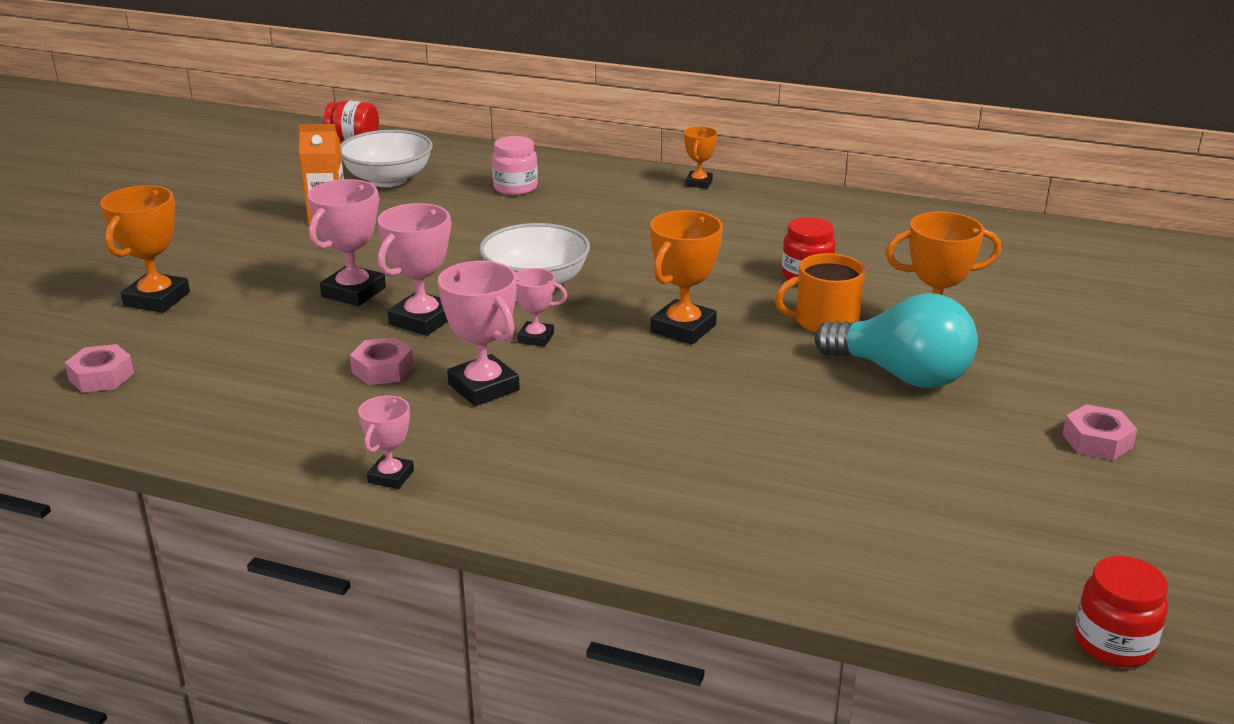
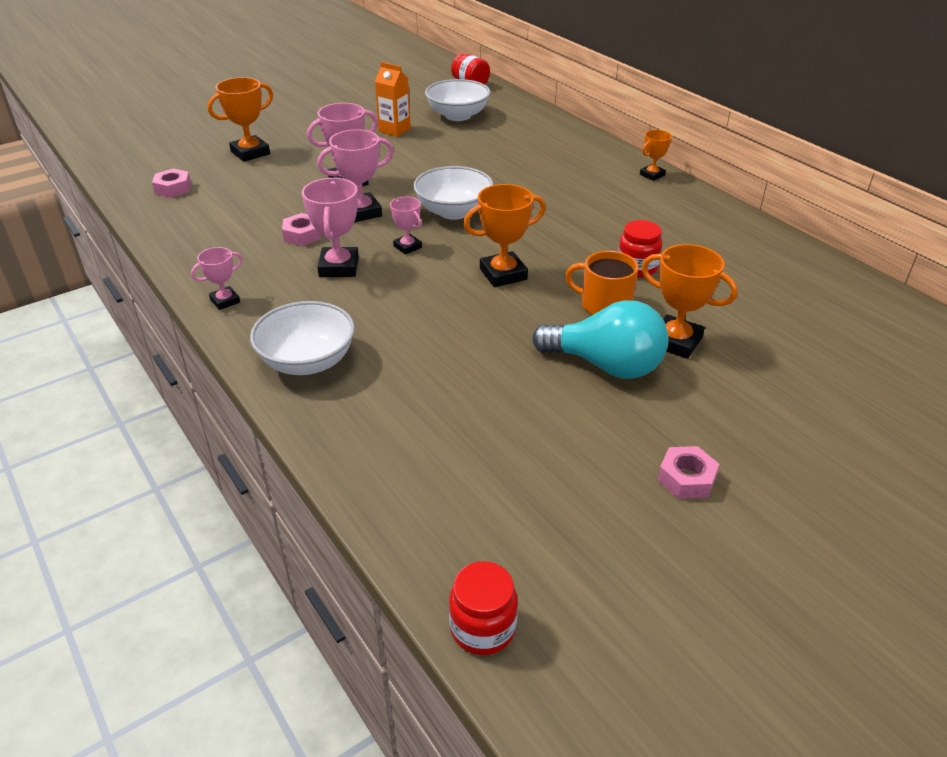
camera: 35 degrees right, 10 degrees up
(515, 188) = (525, 143): pink jar -> none
(595, 497) = (307, 361): none -> white bowl
(902, 375) = (606, 365): turquoise light bulb -> turquoise light bulb turned 45 degrees counterclockwise

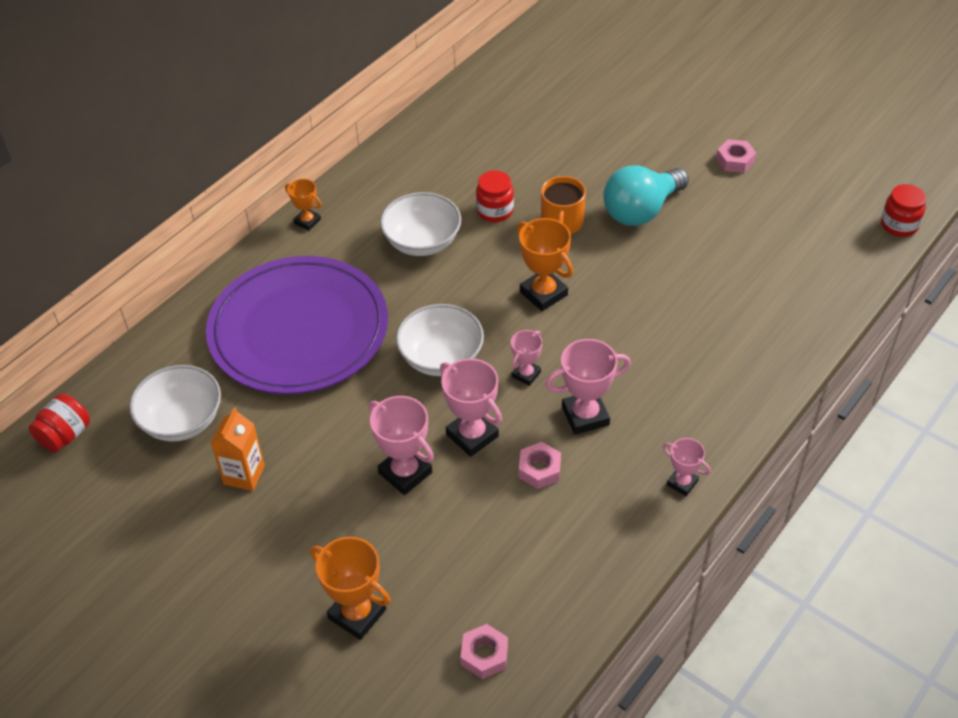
camera: 105 degrees left, 10 degrees up
(307, 361) = (732, 385): white bowl -> white bowl (422, 242)
(521, 159) = (298, 330): none -> purple plate
(606, 365) = (641, 210): turquoise light bulb -> turquoise light bulb turned 135 degrees counterclockwise
(675, 341) = (592, 178): orange trophy -> none

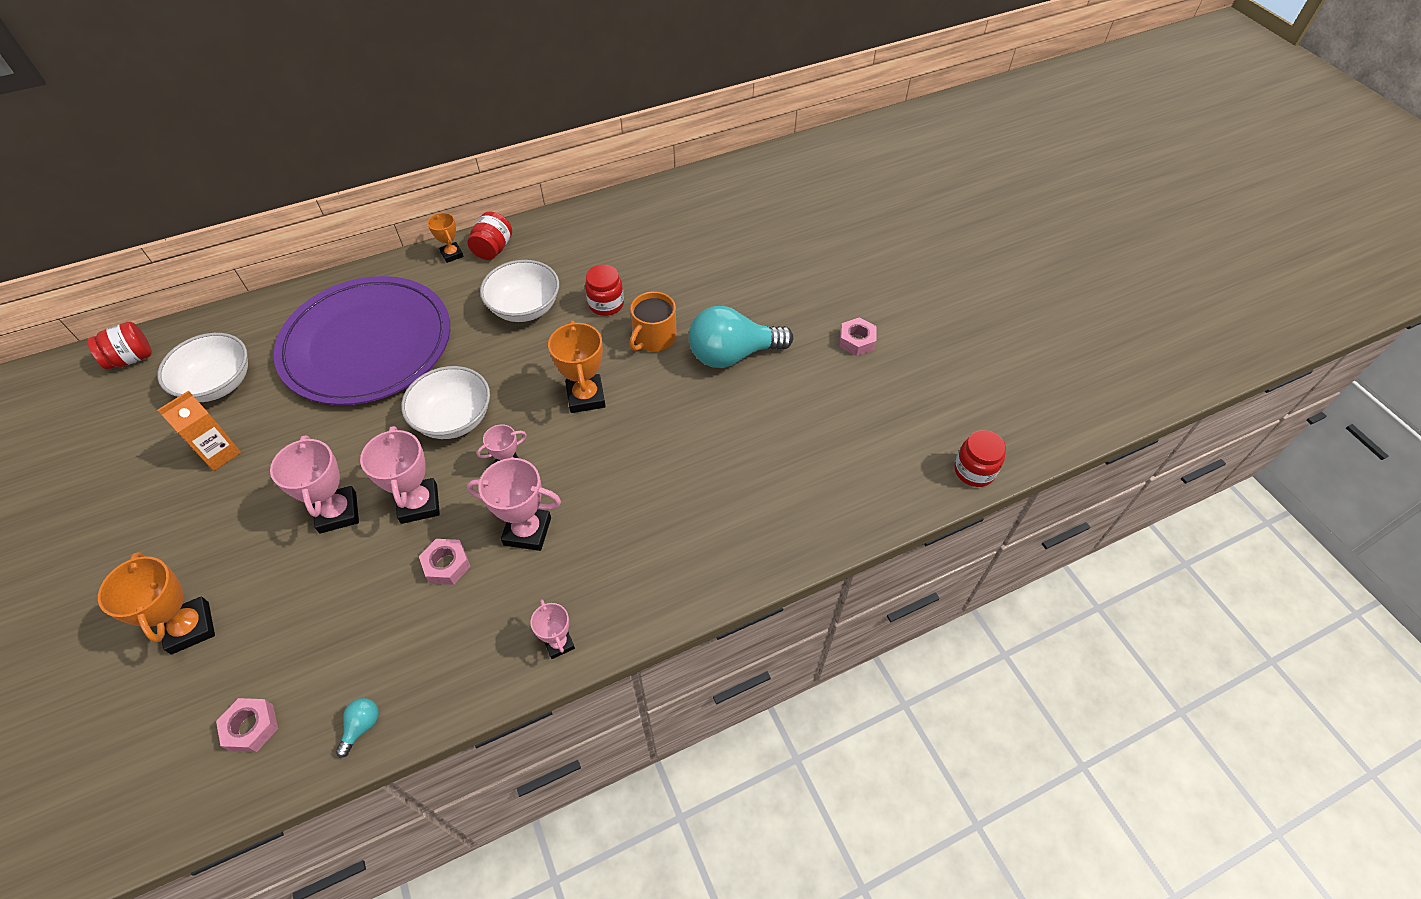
camera: 25 degrees right, 5 degrees up
(344, 202) = (493, 249): none -> red jar
(576, 611) = (362, 726): none -> turquoise light bulb

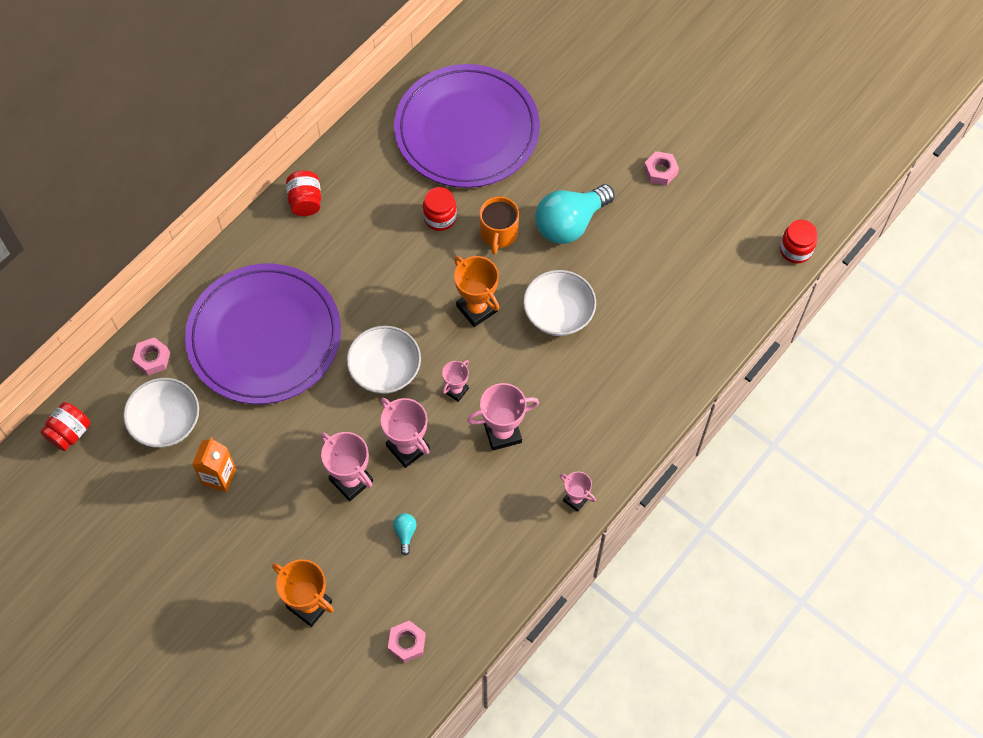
camera: 25 degrees left, 10 degrees up
(362, 726) = (481, 609): turquoise light bulb -> turquoise light bulb (405, 533)
(447, 565) = (461, 482): pink nut -> pink nut (152, 358)
(452, 254) = (272, 221): orange trophy -> none
(525, 308) = (374, 248): white bowl -> white bowl (558, 314)
(682, 242) = (467, 130): none -> purple plate

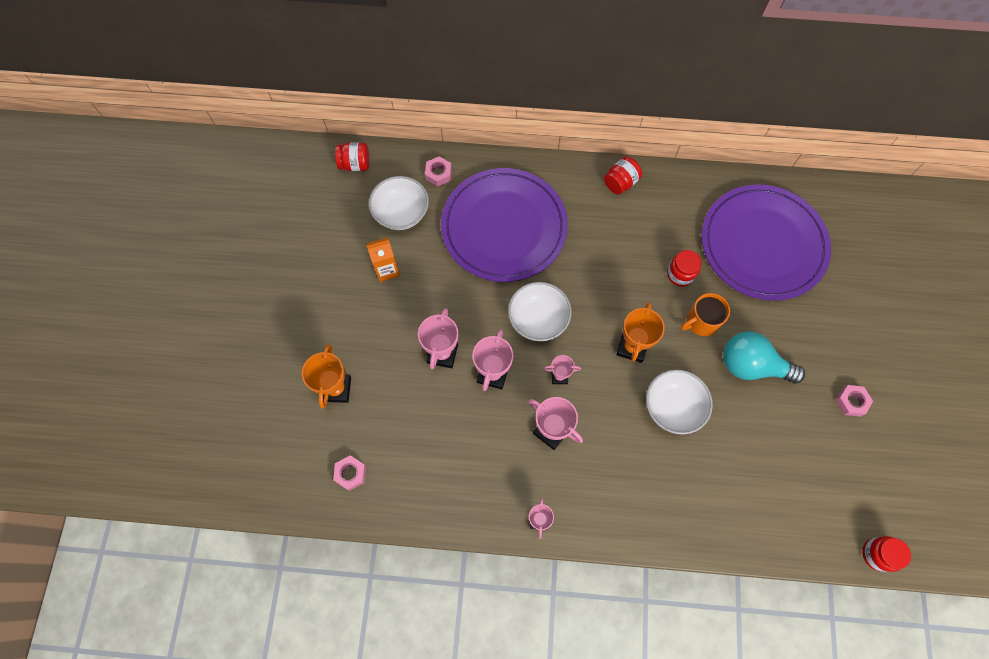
camera: 55 degrees right, 5 degrees up
(405, 533) = (429, 416): turquoise light bulb -> none

